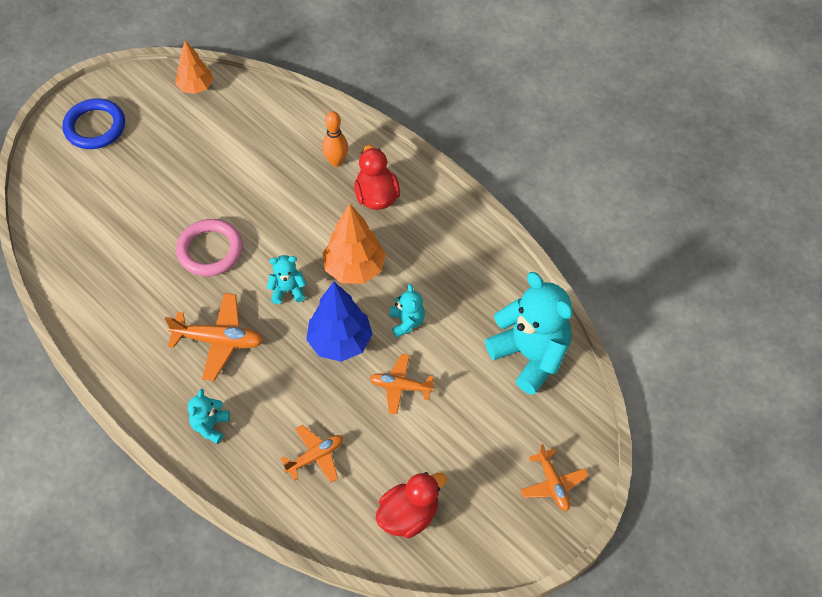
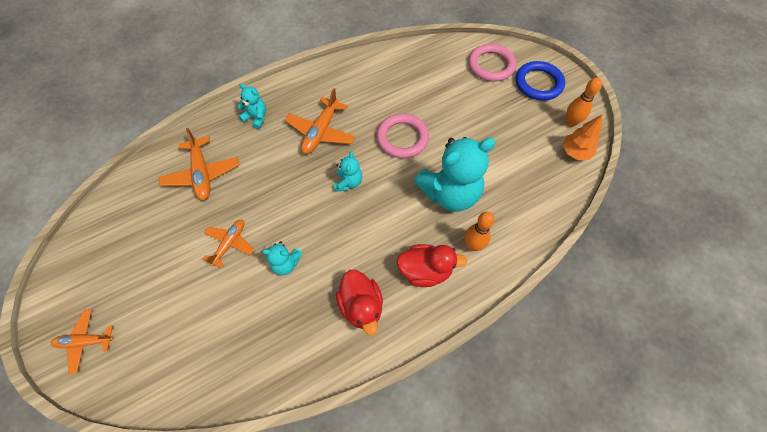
camera: 105 degrees right, 5 degrees up
(70, 178) = (491, 65): none -> pink ring
(153, 93) = (570, 123): none -> orange bowling pin
(315, 457) = (202, 174): orange plane -> orange plane, size x1.51
(340, 342) = (288, 209): blue tree -> none
(354, 268) = (353, 235): orange tree -> none
(409, 515) = (125, 223): red duck -> red duck (361, 306)
(530, 356) = (209, 363): turquoise teddy bear -> turquoise teddy bear (450, 193)

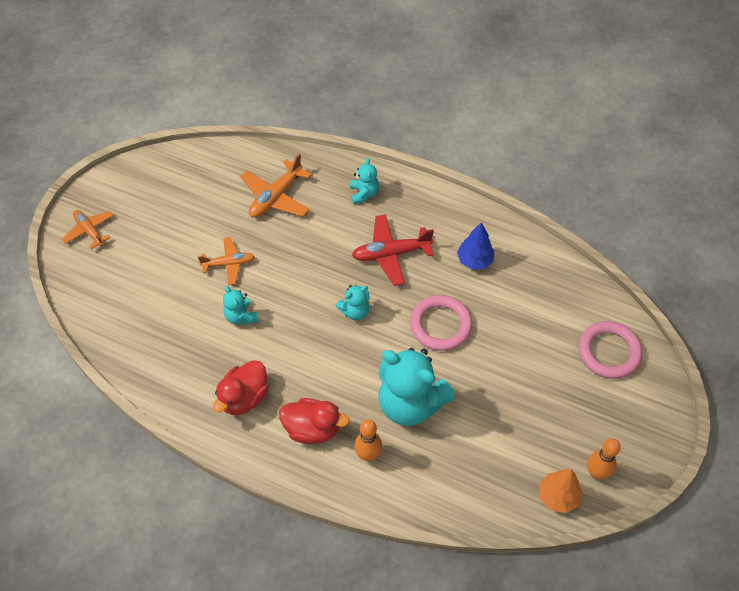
camera: 55 degrees right, 5 degrees down
(321, 132) = (391, 254): orange plane -> red plane
(369, 89) = (474, 260): none -> blue tree
(425, 271) = (312, 429): red duck -> red duck turned 45 degrees counterclockwise
(538, 83) = (625, 413): blue ring -> none

